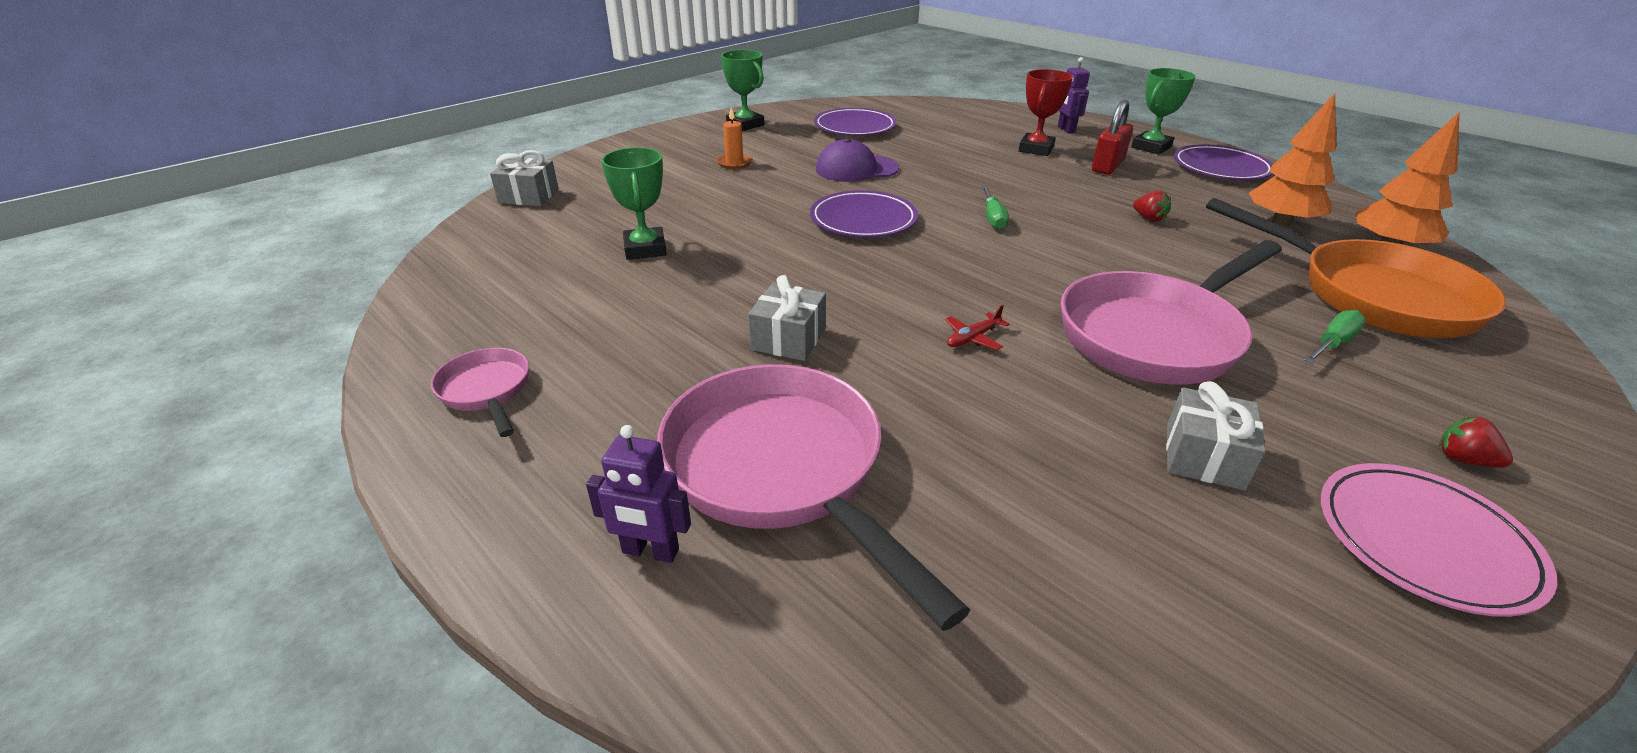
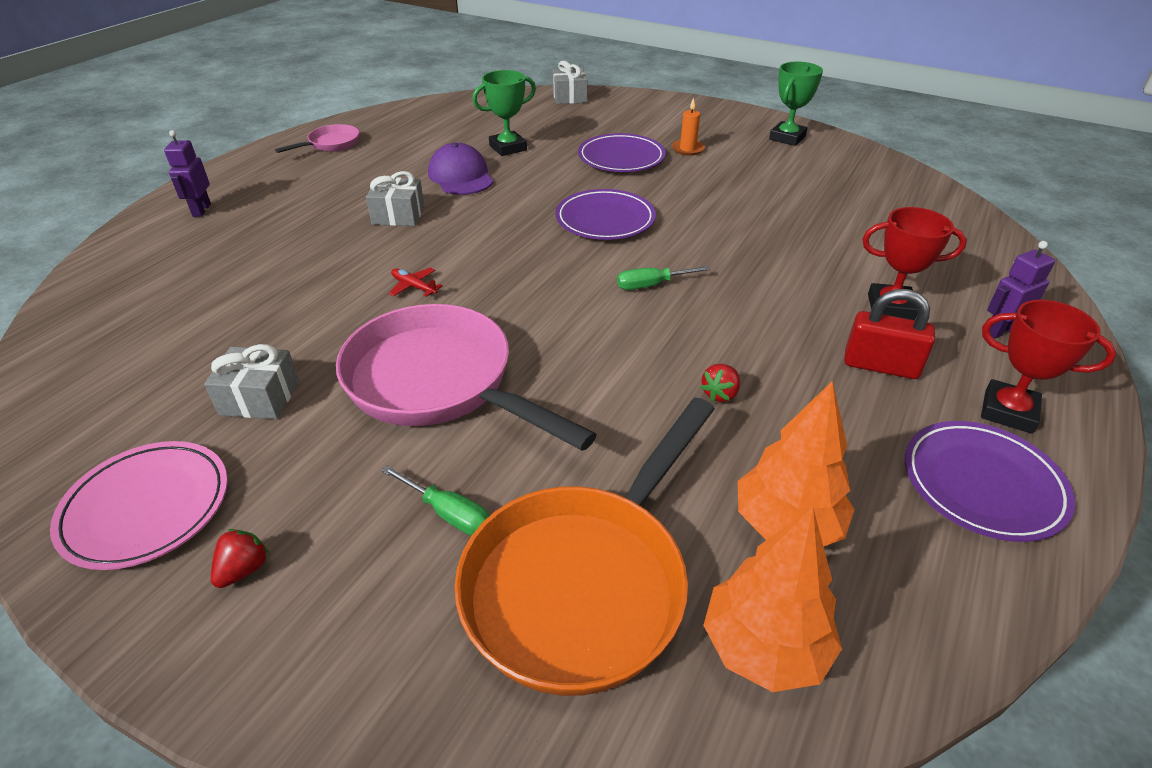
camera: 75 degrees right, 5 degrees up
(782, 471) = (258, 233): pink pan -> none
(855, 127) = (840, 188): purple plate -> purple plate (621, 158)
(856, 169) = (721, 203): purple cap -> purple cap (461, 176)
(1151, 147) = (1008, 411): green trophy -> red trophy

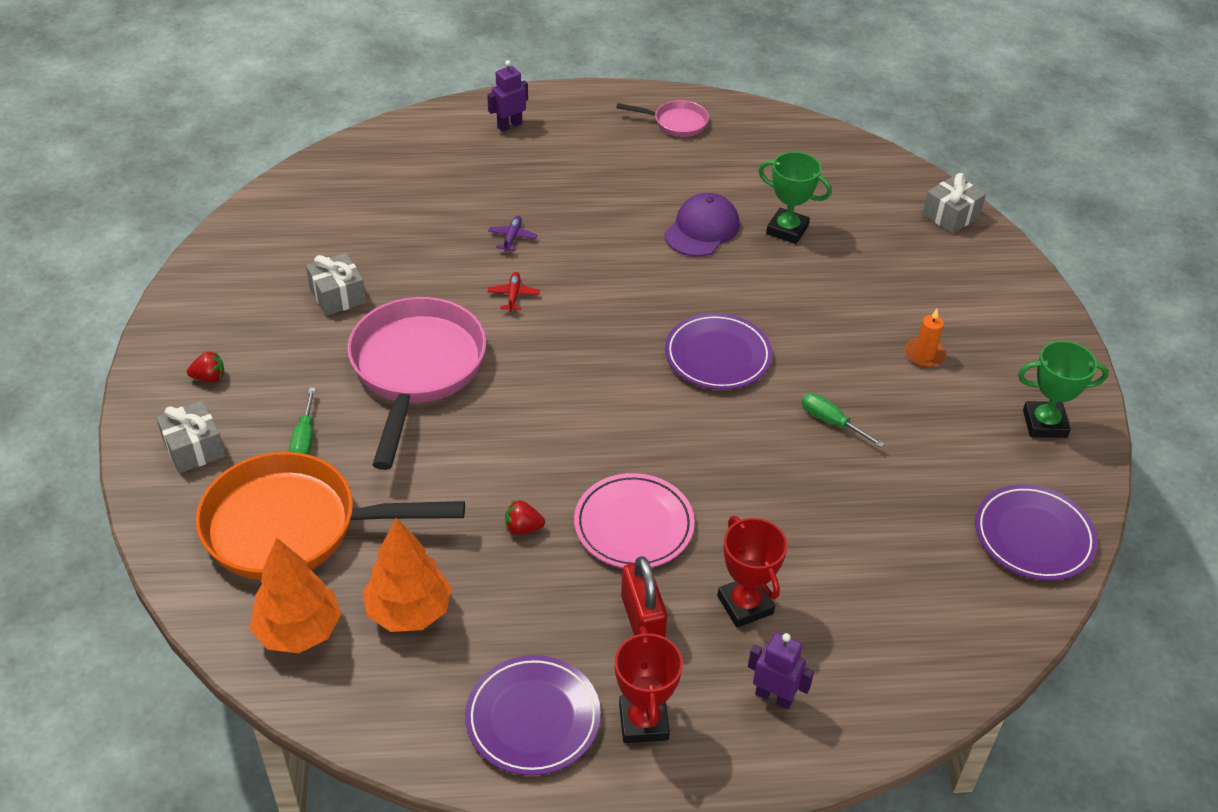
camera: 55 degrees right, 5 degrees up
(146, 508) = (223, 310): pink plate -> pink plate (634, 525)
(341, 260) = (512, 237): none -> purple plane
(398, 215) = (602, 230): grey gift -> grey gift (194, 448)
(621, 158) = (850, 314): purple plate -> purple plate (1033, 536)
(652, 285) = (637, 430): green screwdriver -> green screwdriver (832, 422)

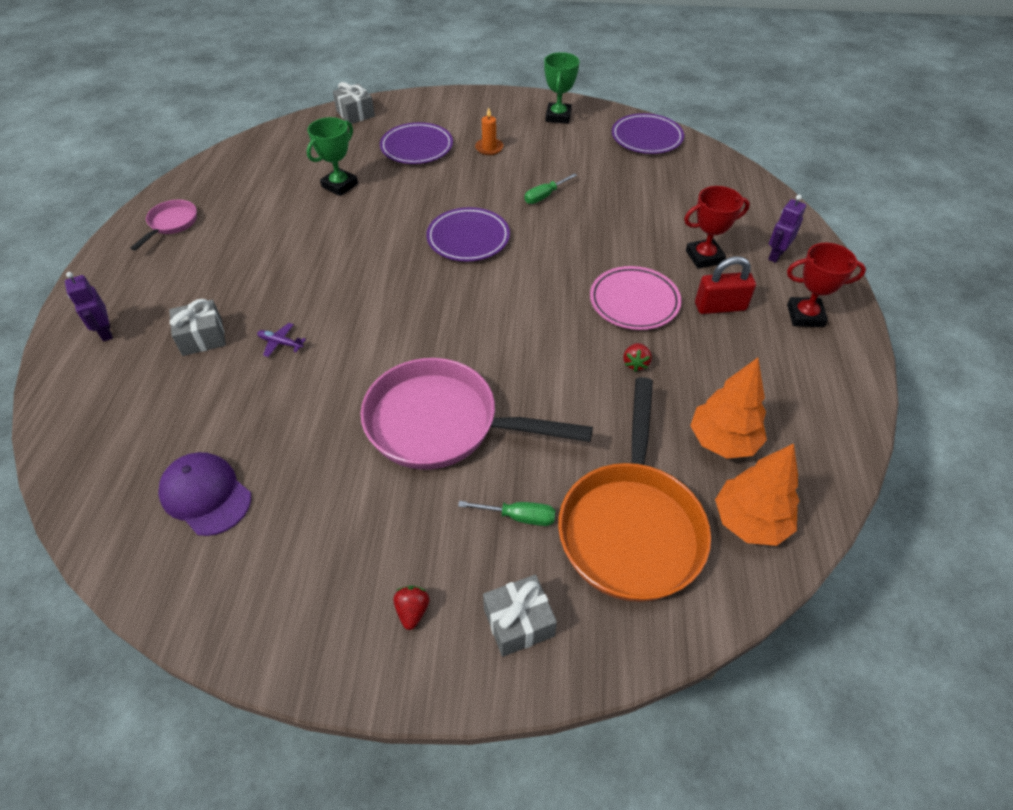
camera: 80 degrees left, 5 degrees up
(338, 295) = (315, 485): grey gift -> grey gift (202, 337)
(513, 296) = (362, 348): red plane -> none
(533, 718) = (812, 372): purple plate -> purple plate (417, 147)
(702, 229) = (320, 227): purple cap -> purple cap (206, 495)

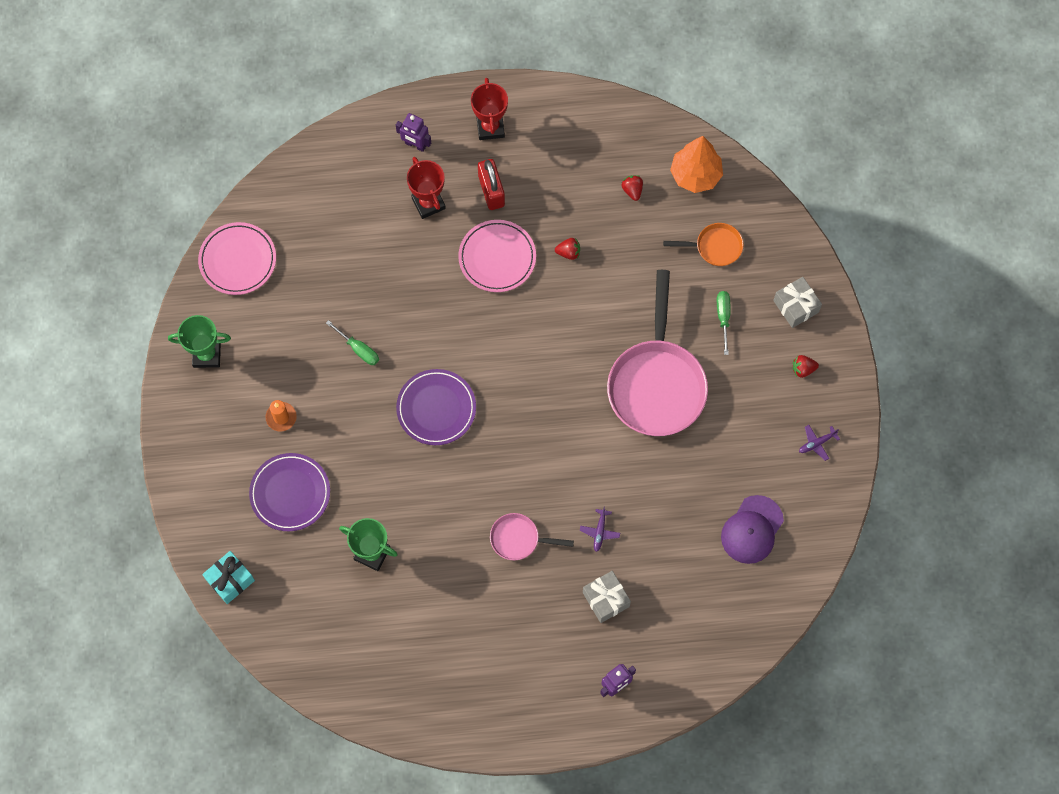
camera: 100 degrees left, 20 degrees up
(171, 224) = (462, 699): pink pan -> pink pan (519, 539)
(290, 606) = (817, 443): none -> purple plane
(355, 114) = (230, 580): grey gift -> turquoise gift
(631, 526) = (714, 247): orange pan -> orange pan, size x0.47
(646, 137) = (238, 260): purple plate -> pink plate
(723, 441) = (632, 190): orange tree -> red strawberry

